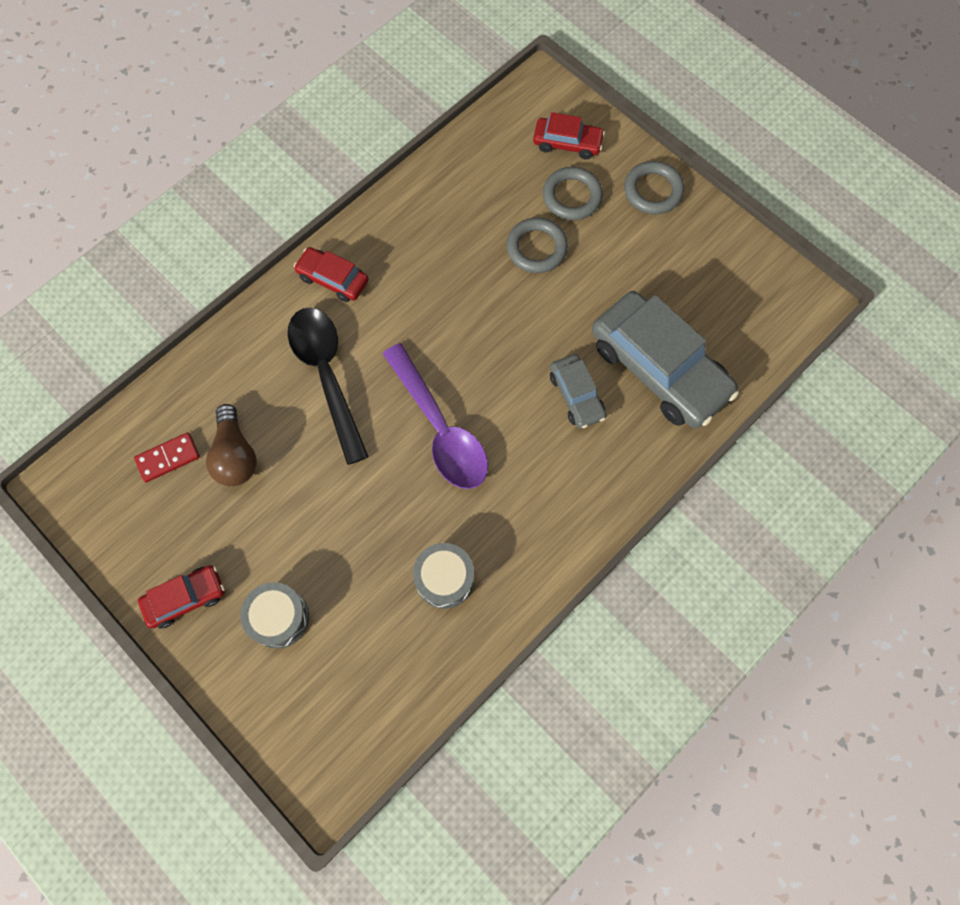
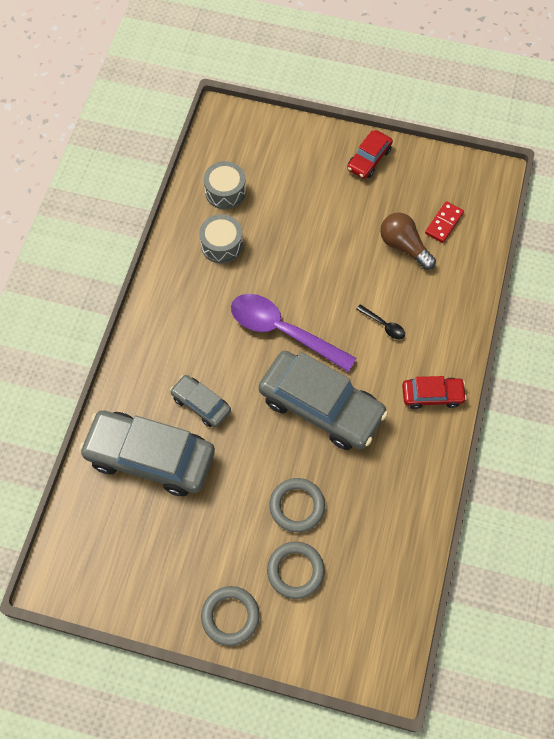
camera: 150 degrees right, 5 degrees down
(279, 618) = (307, 176): grey drum -> grey drum (225, 192)
(327, 376) = (383, 325): black spoon -> black spoon, size x0.42
(452, 327) = (321, 406): none -> grey car
(567, 143) = (329, 624): red car -> none

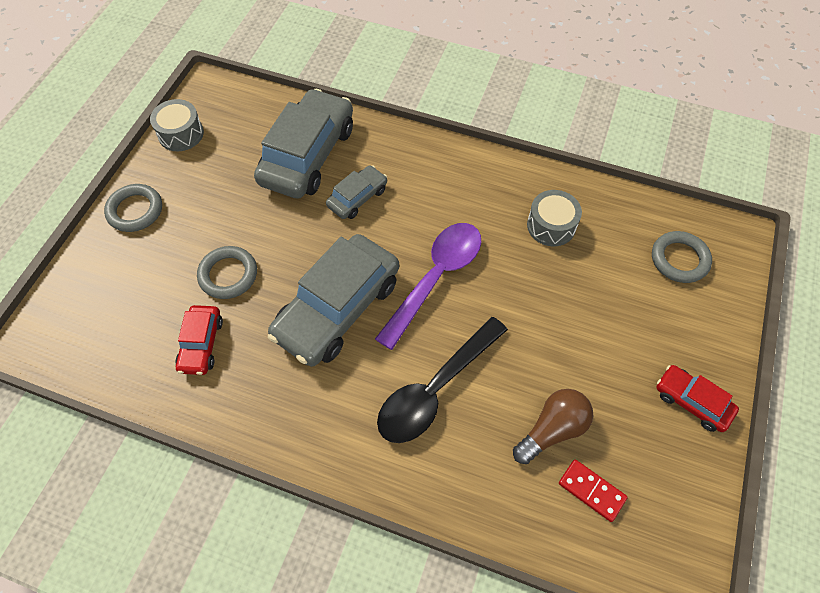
camera: 95 degrees right, 5 degrees down
(225, 192) = (625, 233): grey drum -> grey drum (181, 134)
(295, 571) = (161, 268): grey ring -> grey ring (679, 259)
(383, 325) = (435, 389): black spoon -> black spoon, size x2.41
(432, 395) = (333, 434): red car -> red car (201, 344)

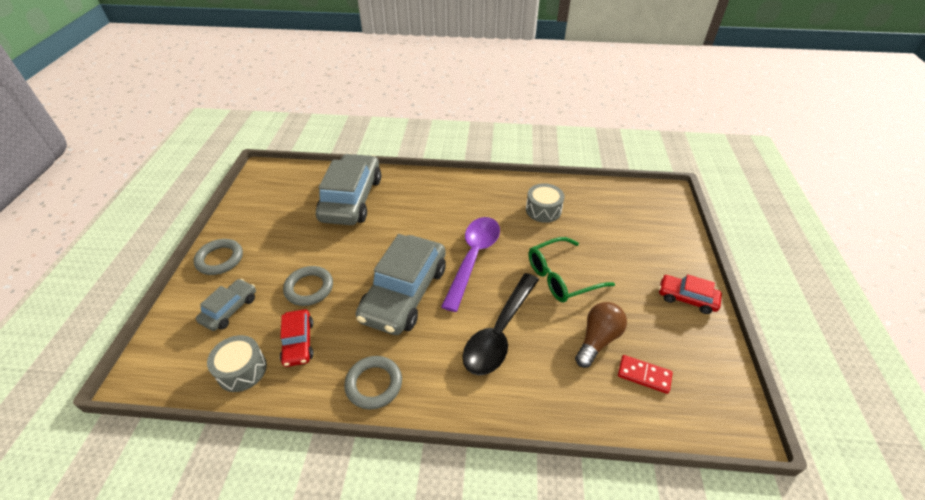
camera: 15 degrees left, 15 degrees down
(181, 134) = (247, 202): grey drum -> grey drum (242, 370)
(357, 197) = (397, 218): grey car -> grey car (230, 309)
(538, 332) = (561, 277): none -> green glasses
(679, 259) = (637, 213): grey ring -> grey ring (374, 384)

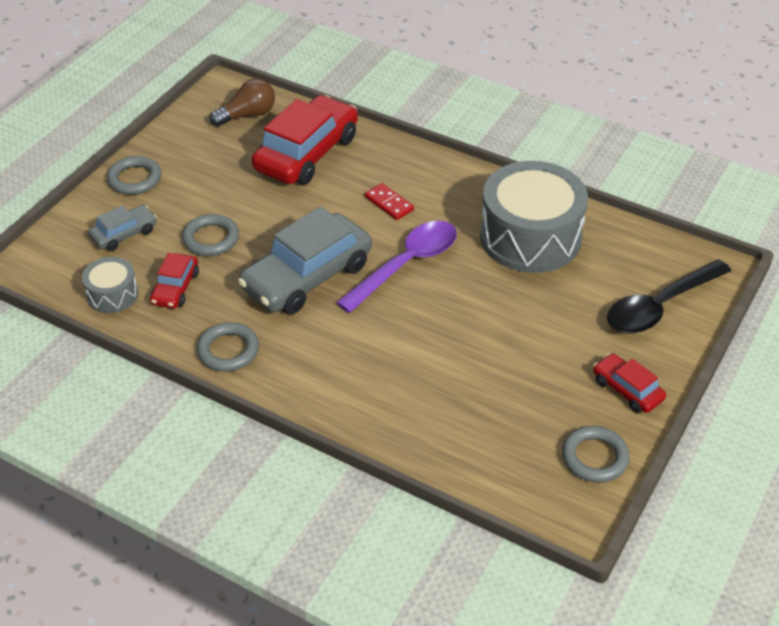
camera: 25 degrees right, 0 degrees up
(351, 199) = (306, 153): grey car -> red car
(499, 332) = (384, 348): black spoon -> black spoon (660, 306)
(543, 210) = (530, 237): grey drum -> grey drum, size x2.09
(561, 277) = (494, 318): green glasses -> none
(597, 340) = (485, 393): brown light bulb -> brown light bulb (247, 115)
(644, 375) = (509, 442): red domino -> red domino (389, 203)
(709, 362) = (594, 457): none -> grey ring

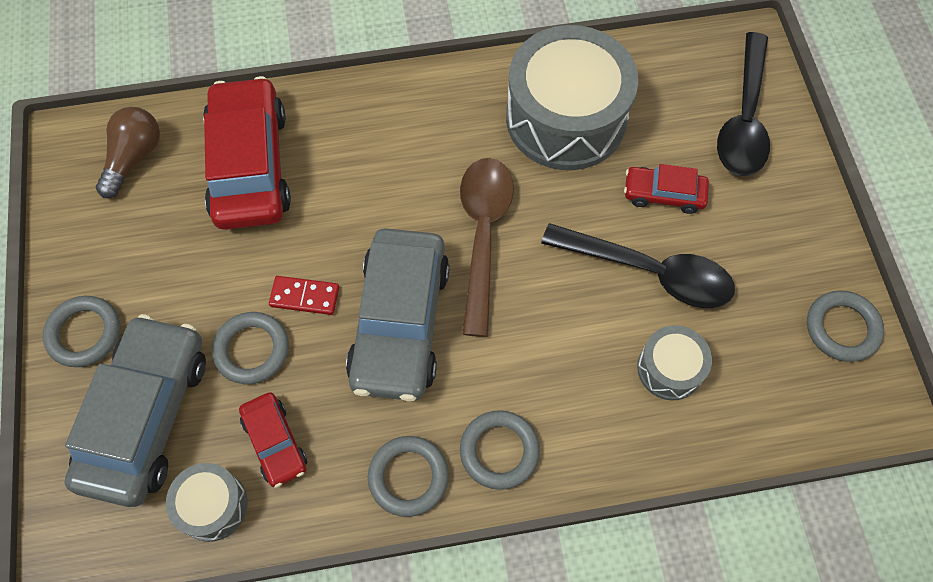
camera: 40 degrees left, 20 degrees up
(124, 234) = (146, 416): grey car -> grey car, size x2.00
(293, 373) = (499, 451): none -> grey ring
(389, 203) = (396, 171): red domino -> red domino (304, 297)
(406, 265) = (483, 236): purple spoon -> brown spoon
(447, 402) = (670, 369): none -> grey drum
(492, 345) = (648, 271): none -> black spoon
(627, 390) = (801, 232): red car -> red car (663, 194)

